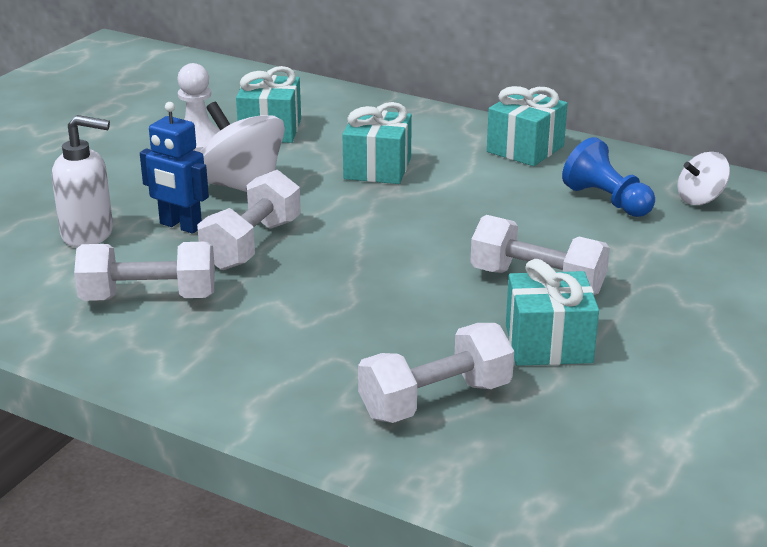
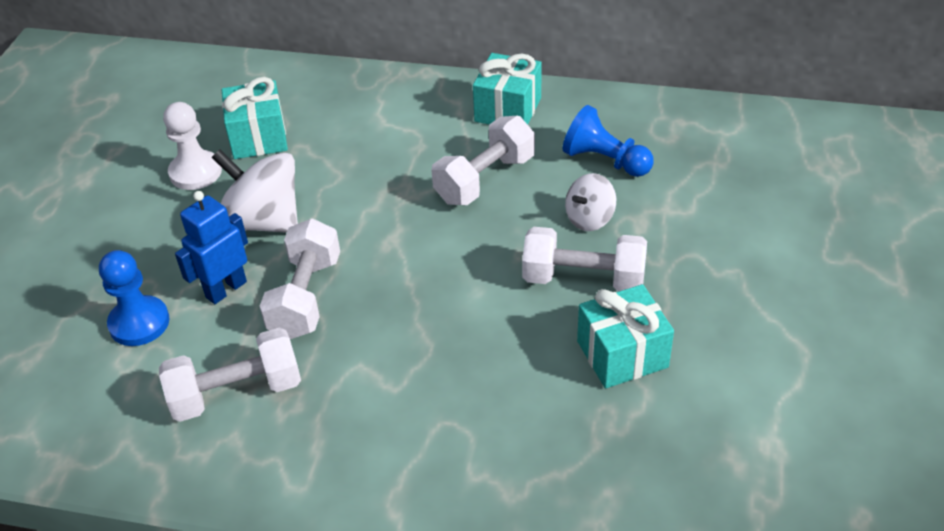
camera: 15 degrees left, 15 degrees up
(88, 234) = (139, 323): white soap dispenser -> blue pawn
(180, 226) = (226, 289): blue robot -> blue robot turned 120 degrees clockwise
(377, 168) = (382, 167): turquoise gift -> none
(435, 400) = (552, 450): white dumbbell -> white dumbbell (485, 179)
(700, 199) = (684, 139): white spinning top -> white spinning top (589, 218)

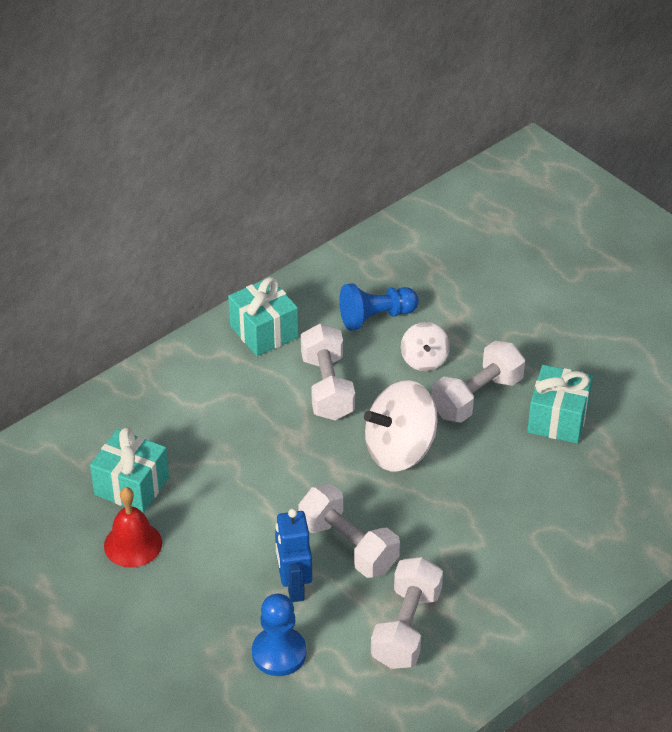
camera: 55 degrees left, 0 degrees up
(195, 172) = (133, 544): white pawn -> red bell
(263, 221) = (239, 531): white spinning top -> white spinning top (400, 450)

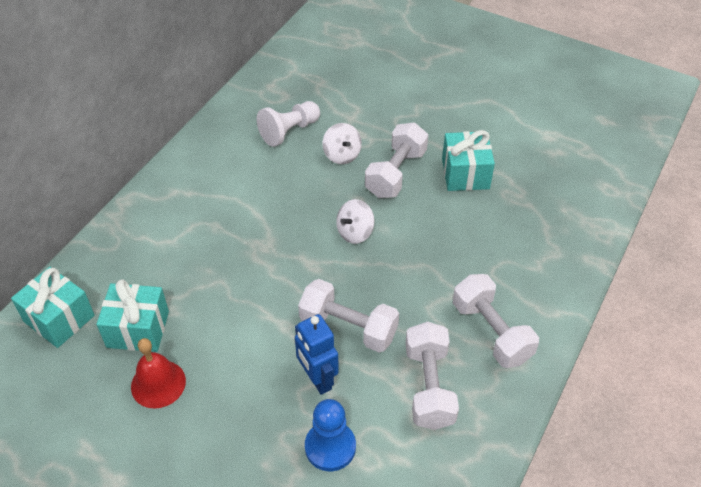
camera: 20 degrees left, 5 degrees up
(264, 331) = (203, 165): turquoise gift -> turquoise gift (59, 318)
(327, 387) = (274, 197): white dumbbell -> white dumbbell (491, 332)
(376, 317) = (289, 131): blue pawn -> white pawn
(400, 450) = (355, 232): white spinning top -> white spinning top, size x0.56

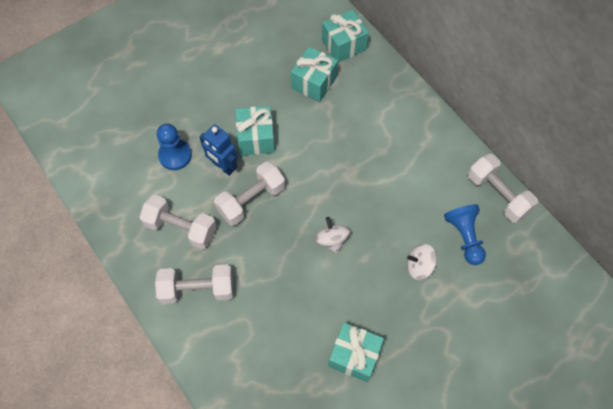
camera: 115 degrees right, 15 degrees up
(158, 383) = (268, 83): red bell -> none
(256, 360) = (256, 138): none -> turquoise gift
(289, 131) = (464, 237): white pawn -> blue pawn
(317, 379) = (223, 166): blue robot -> blue robot turned 135 degrees counterclockwise
(396, 173) = (379, 299): white dumbbell -> white dumbbell (497, 194)

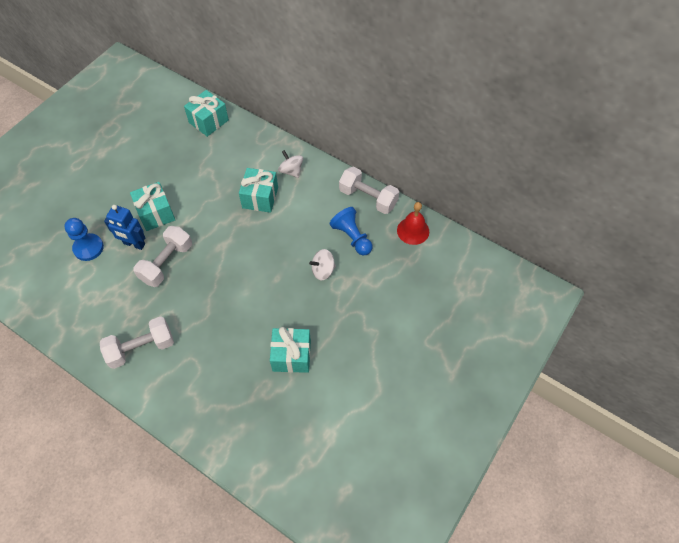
camera: 20 degrees left, 5 degrees down
(181, 228) = (111, 304): white dumbbell -> none
(314, 82) = (192, 157): turquoise gift -> turquoise gift (260, 197)
(331, 240) = (245, 273): white spinning top -> white spinning top (291, 171)
(538, 252) = (413, 231): none -> red bell

